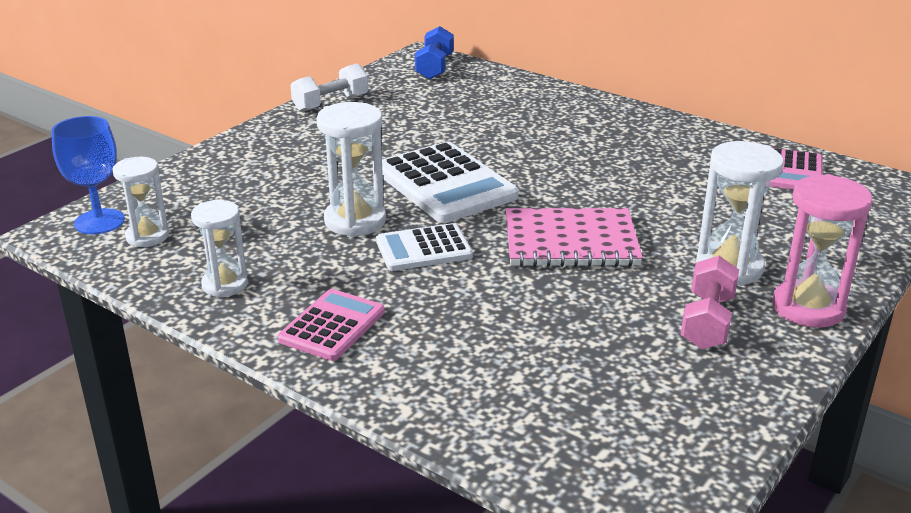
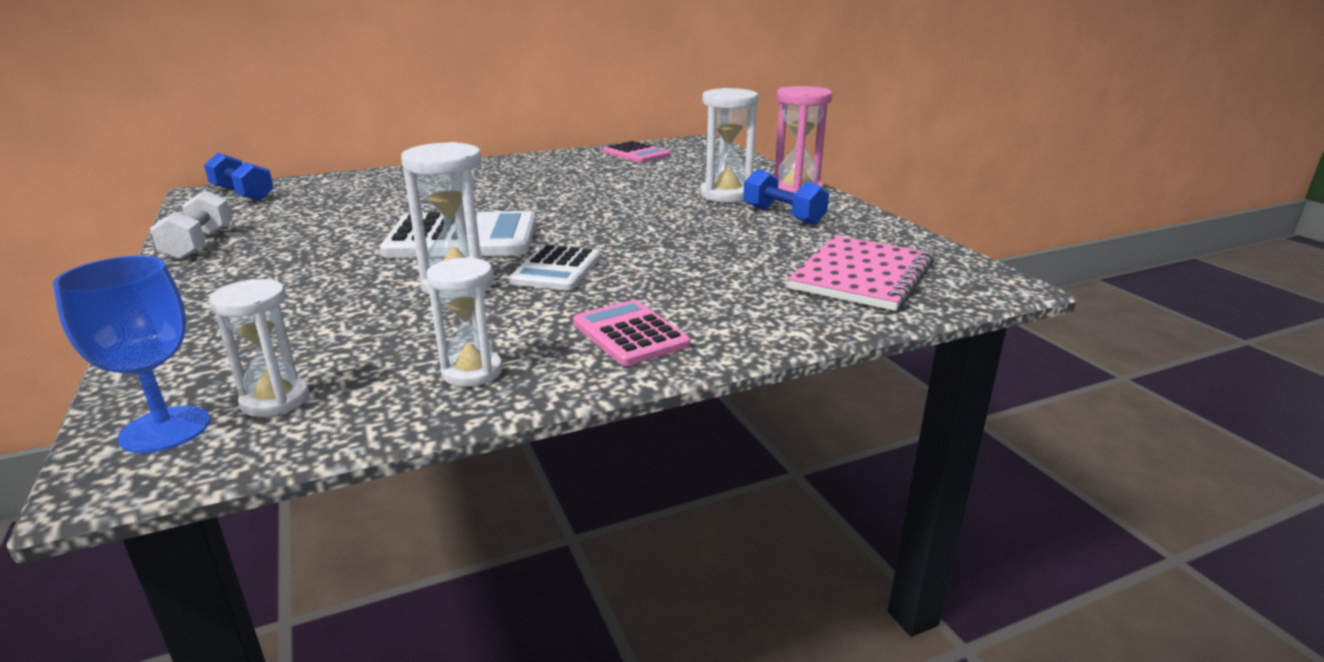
camera: 60 degrees left, 5 degrees down
(570, 242) = (627, 223): pink notebook -> pink notebook (862, 276)
(707, 322) = (783, 215): pink dumbbell -> blue dumbbell

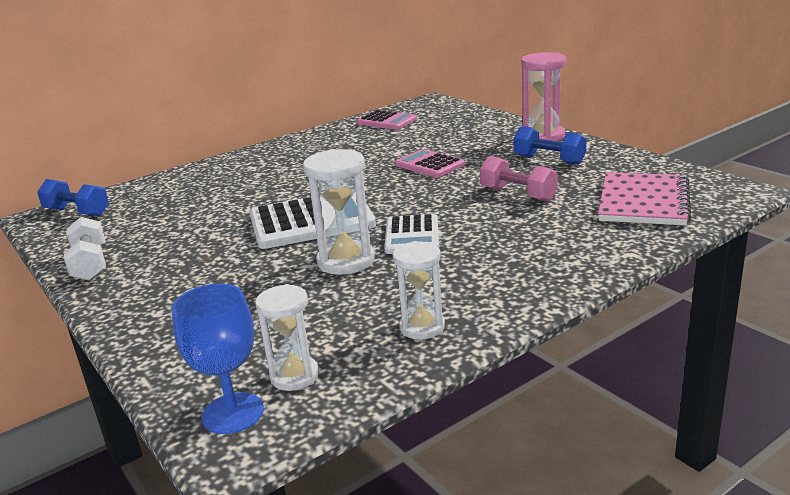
camera: 10 degrees left, 0 degrees up
(630, 334) = (512, 277): pink calculator -> pink calculator (429, 165)
(716, 245) = (518, 194): none -> pink dumbbell
(726, 195) = (491, 148): white hourglass -> none

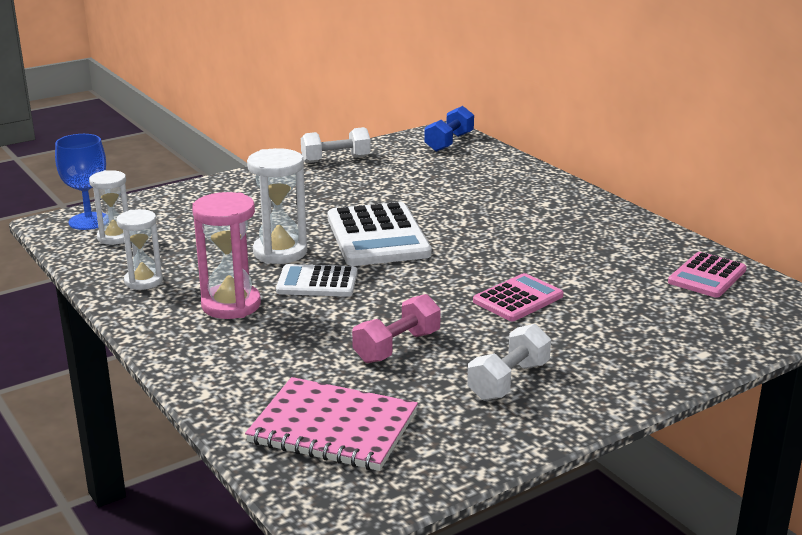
camera: 90 degrees right, 0 degrees up
(543, 137) = (612, 388): pink hourglass -> pink hourglass (231, 305)
(549, 160) = (509, 381): blue dumbbell -> white dumbbell

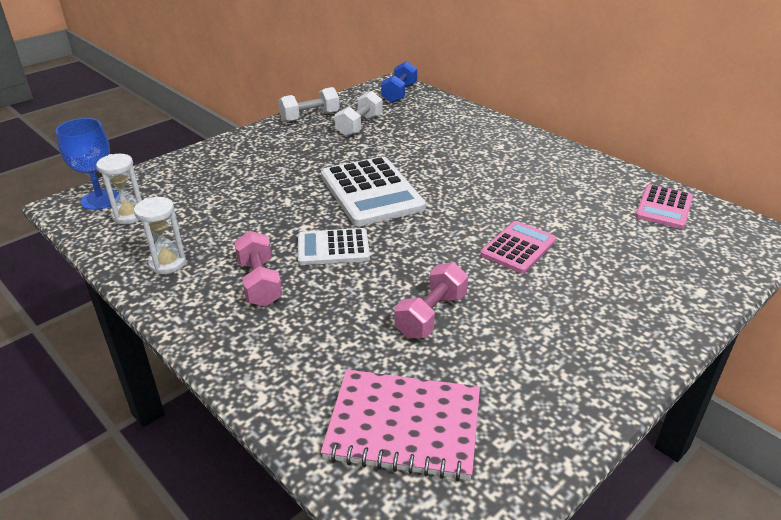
camera: 10 degrees left, 10 degrees up
(231, 305) = (259, 283): pink hourglass -> pink dumbbell
(280, 252) = (289, 218): white hourglass -> none
(509, 381) = (548, 344): white dumbbell -> white dumbbell (359, 126)

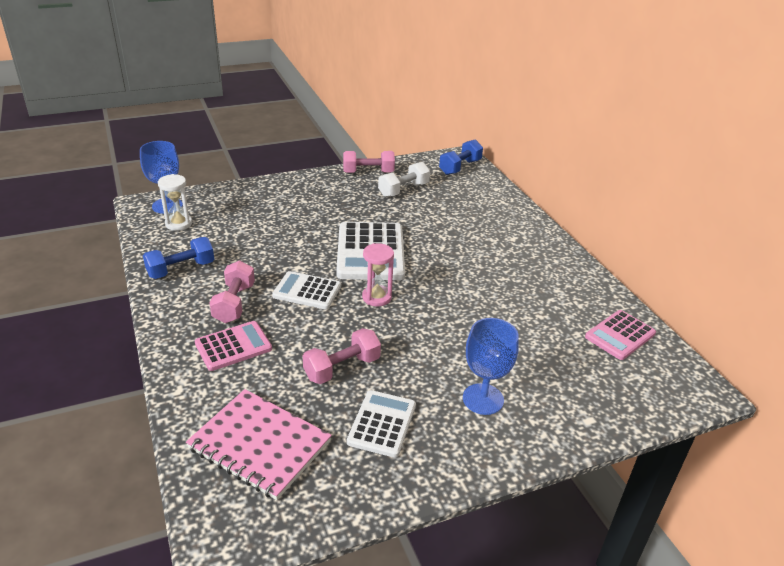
camera: 20 degrees right, 0 degrees up
(167, 263) = (181, 269): white hourglass -> blue dumbbell
(310, 117) = (368, 172): white dumbbell -> pink dumbbell
(412, 234) = (376, 297): none -> pink hourglass
(516, 358) = (382, 424): none -> white calculator
(518, 248) = (456, 334): pink calculator -> pink calculator (233, 346)
(593, 302) = (483, 399): none -> blue goblet

